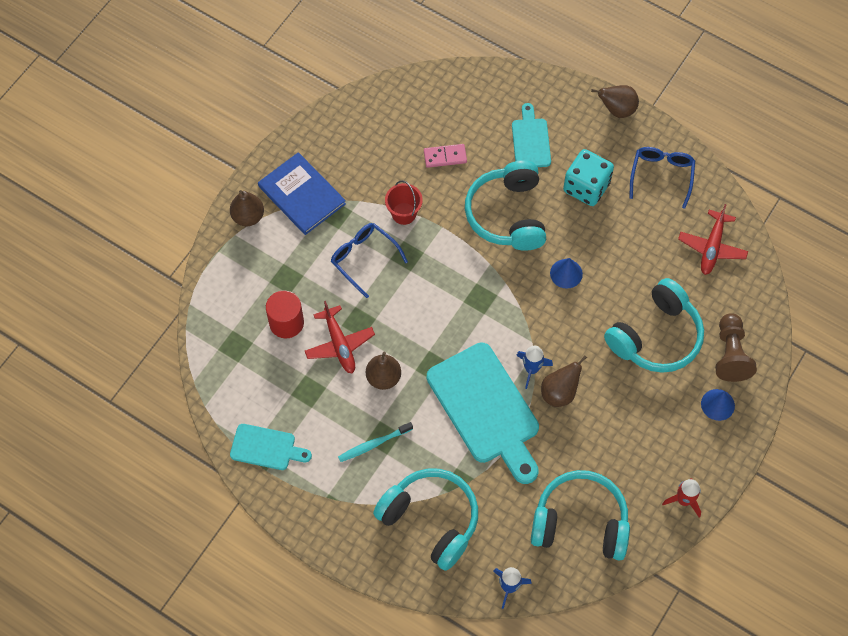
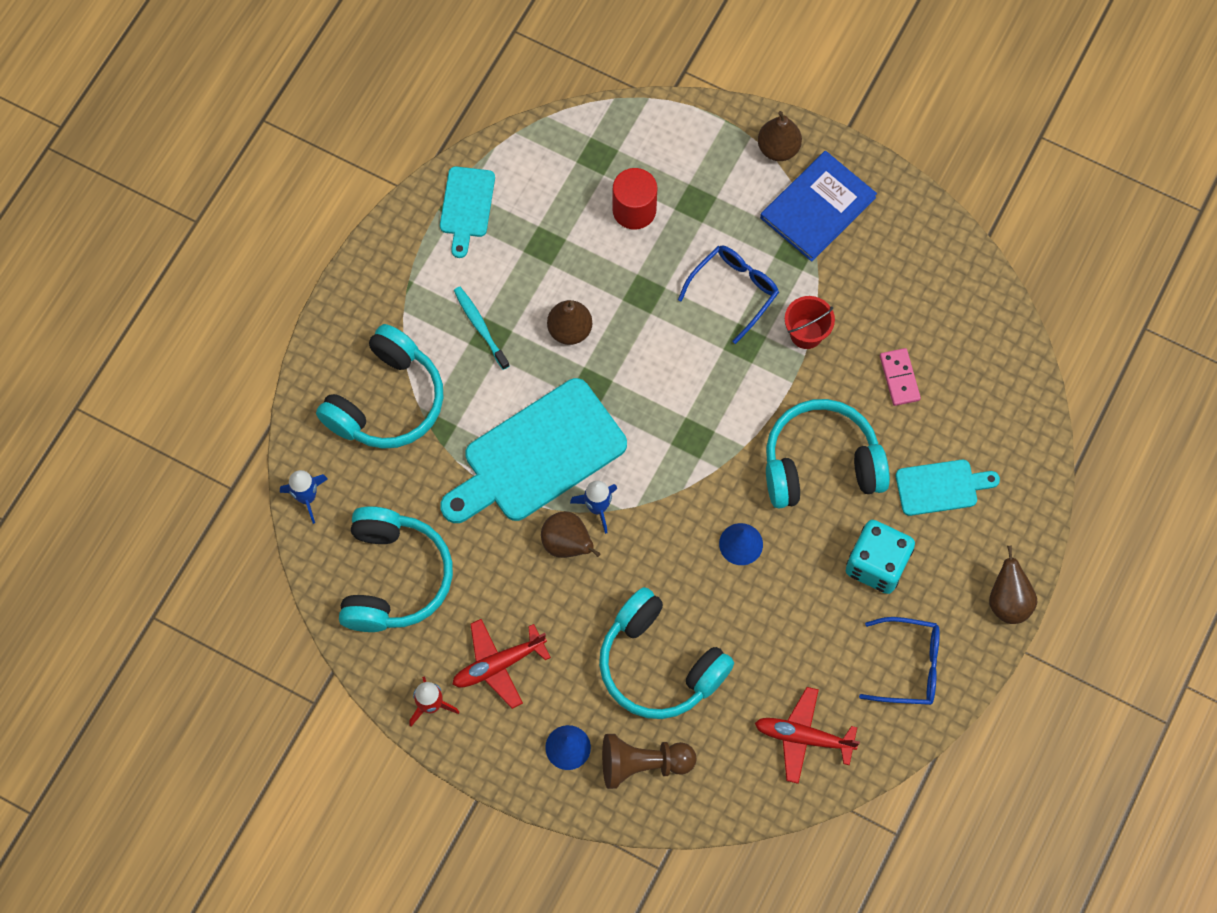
camera: 85 degrees right, 5 degrees up
(339, 344) = (610, 274): red plane -> red plane (498, 665)

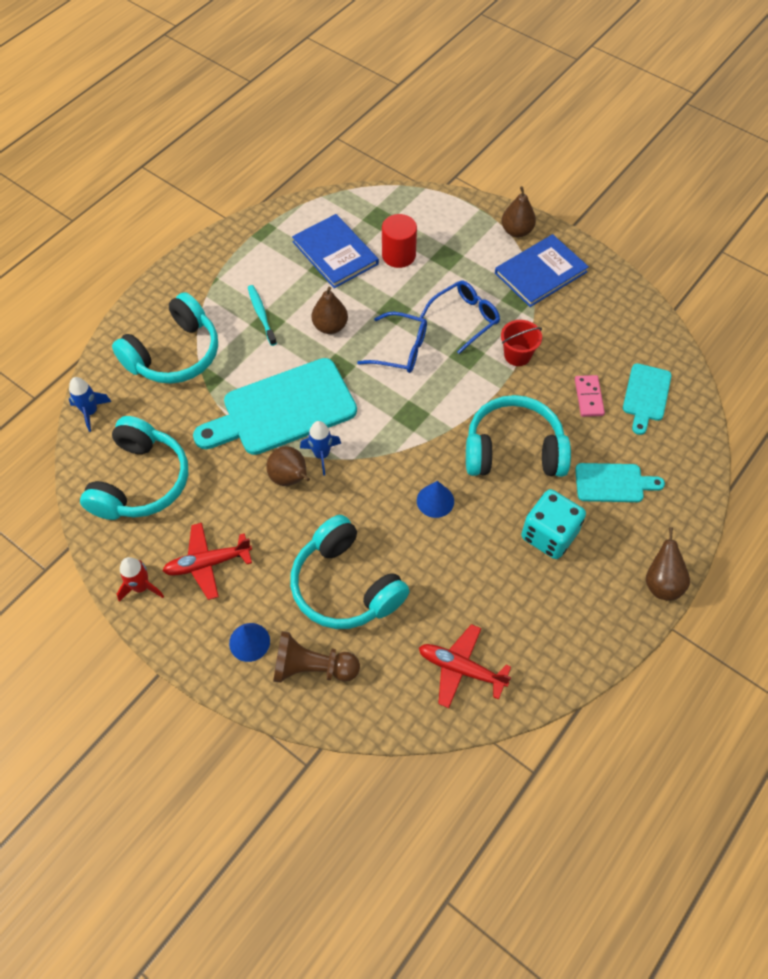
camera: 10 degrees right, 10 degrees down
(467, 206) = (273, 236): turquoise cutting board -> turquoise cutting board (646, 395)
(552, 219) = (335, 253): none -> blue book
(909, 666) = (566, 623): blue glasses -> blue glasses (400, 350)

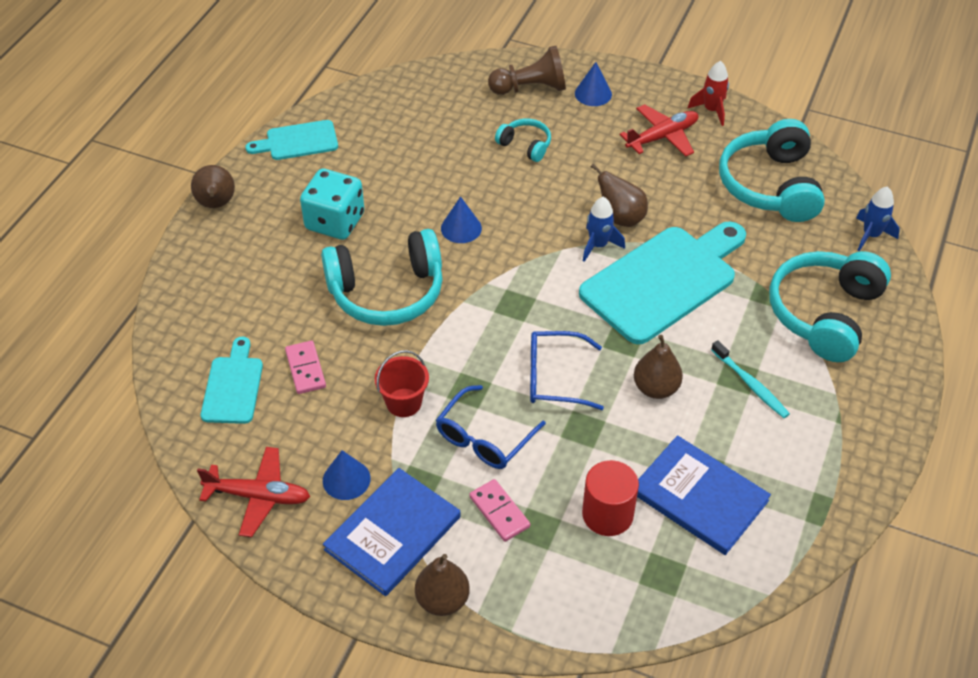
camera: 165 degrees right, 10 degrees down
(345, 586) = (525, 145): turquoise headphones -> turquoise headphones, size x0.49
(460, 669) = (400, 110): red plane -> red plane (259, 496)
(468, 271) = (499, 512): none -> pink domino
(567, 311) = (346, 479): none -> blue cone
(613, 483) = (270, 282): turquoise cutting board -> turquoise cutting board (298, 141)

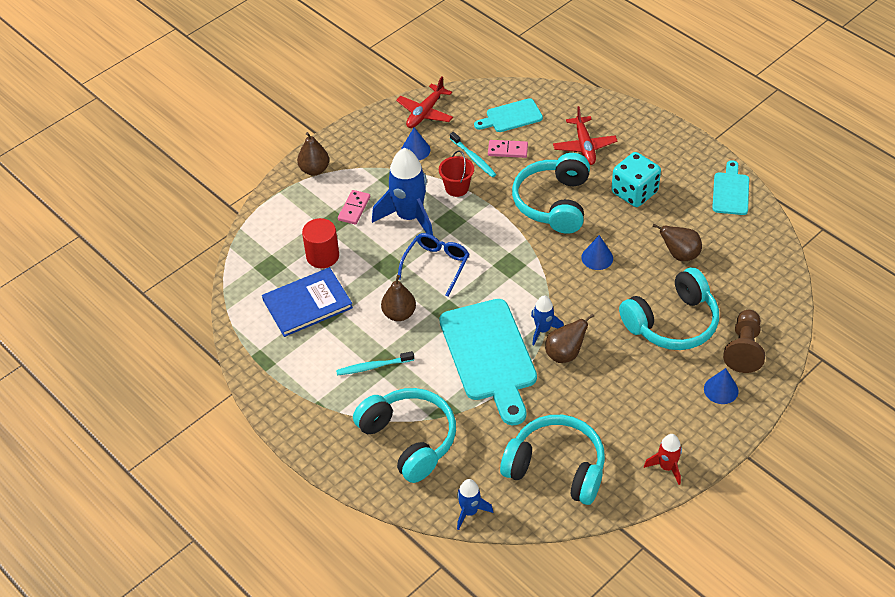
camera: 115 degrees right, 0 degrees up
(216, 204) = (679, 137): brown pear -> brown pear (679, 255)
(233, 386) = (511, 117): turquoise cutting board -> turquoise cutting board turned 135 degrees clockwise
(336, 403) = (473, 158): none -> turquoise toothbrush
(392, 533) = (368, 160): blue book -> none
(484, 438) = (409, 217): blue glasses -> blue rocket
(499, 512) = (354, 208): pink domino -> pink domino turned 60 degrees counterclockwise
(525, 145) = (672, 323): turquoise headphones -> turquoise headphones, size x2.05
(662, 137) = (646, 417): red plane -> red plane (584, 146)

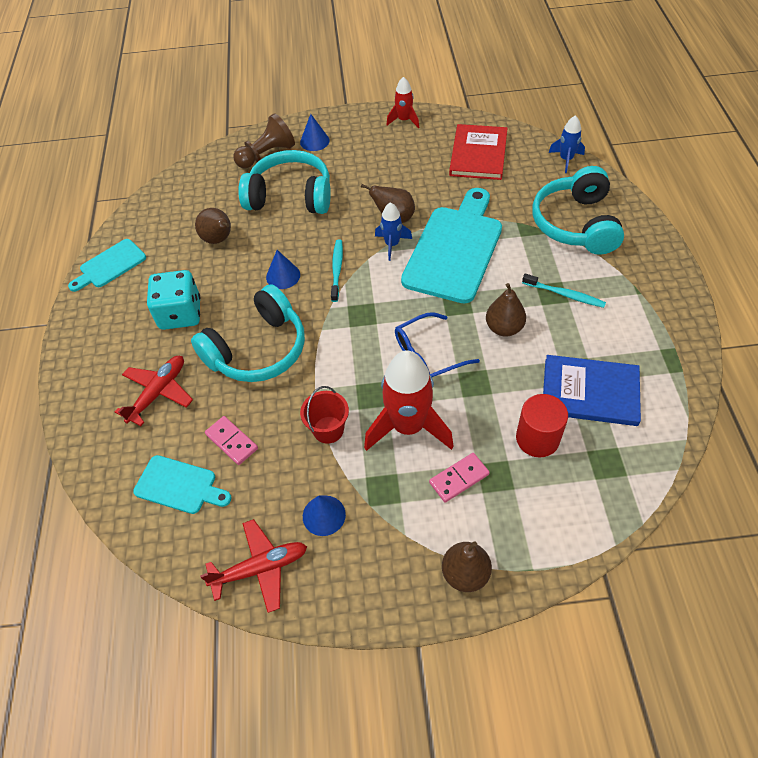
camera: 140 degrees left, 5 degrees up
(409, 217) = (408, 426): blue rocket -> red rocket
(473, 158) = (275, 456): turquoise toothbrush -> turquoise toothbrush (337, 270)
(556, 467) = (478, 154): turquoise headphones -> red book

